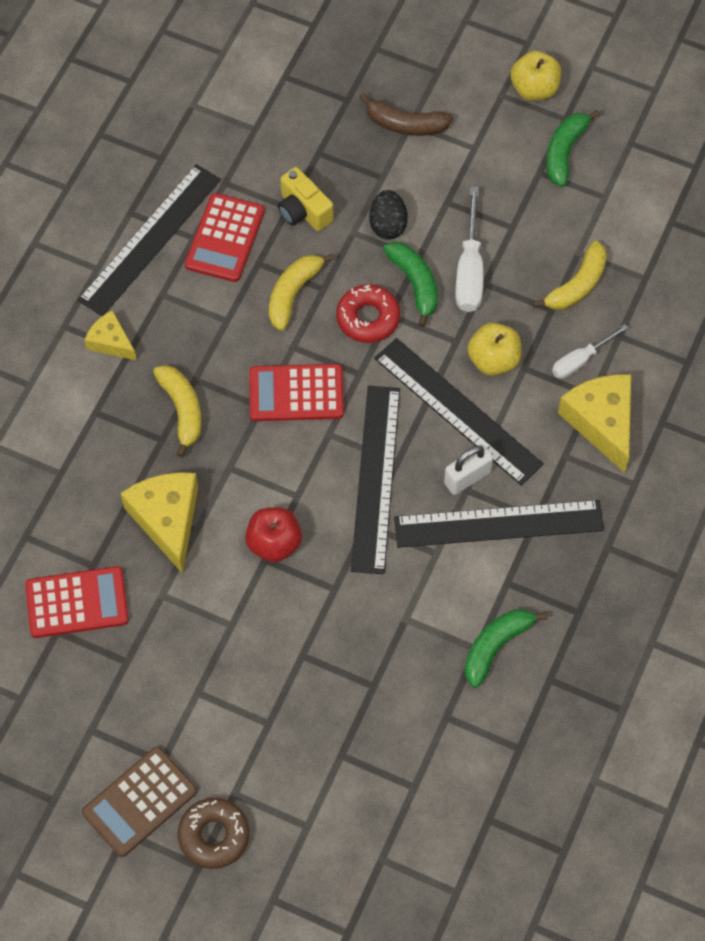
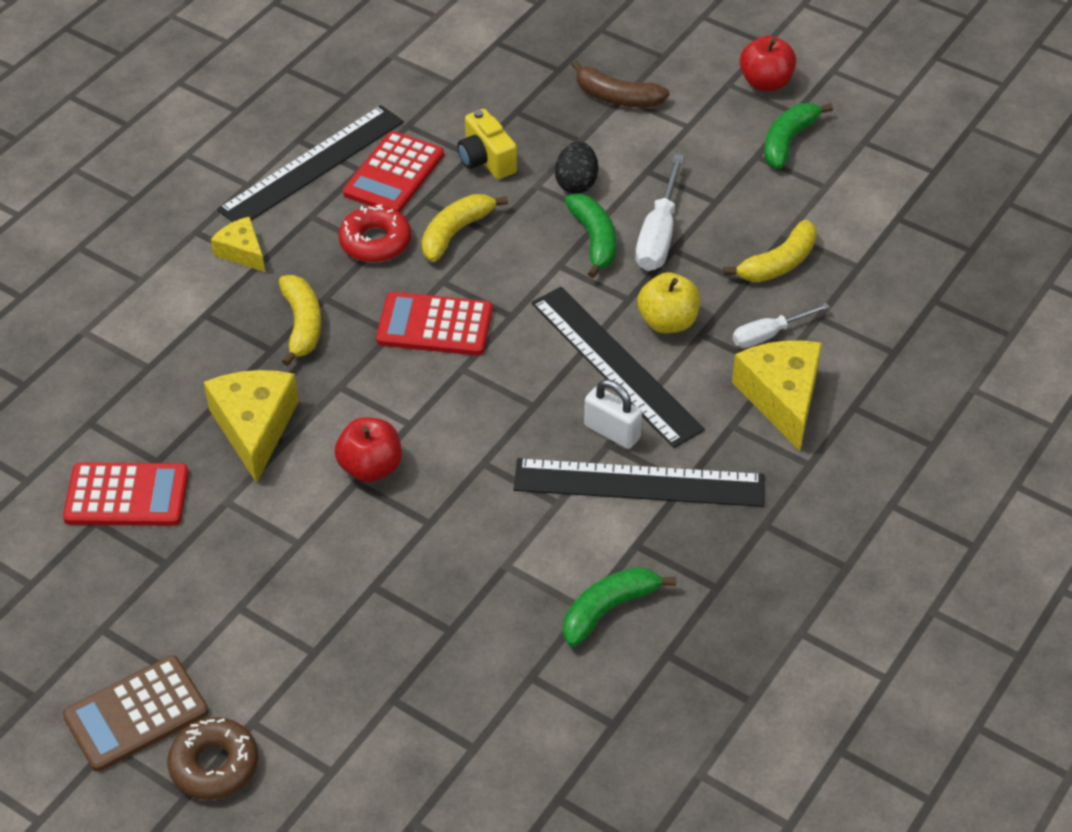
camera: 10 degrees right, 15 degrees down
(368, 318) = (533, 265): red donut -> red donut (375, 242)
(375, 478) = (504, 418): black ruler -> none
(467, 477) = (612, 432): white padlock -> white padlock turned 60 degrees clockwise
(534, 89) = (765, 82): yellow apple -> red apple

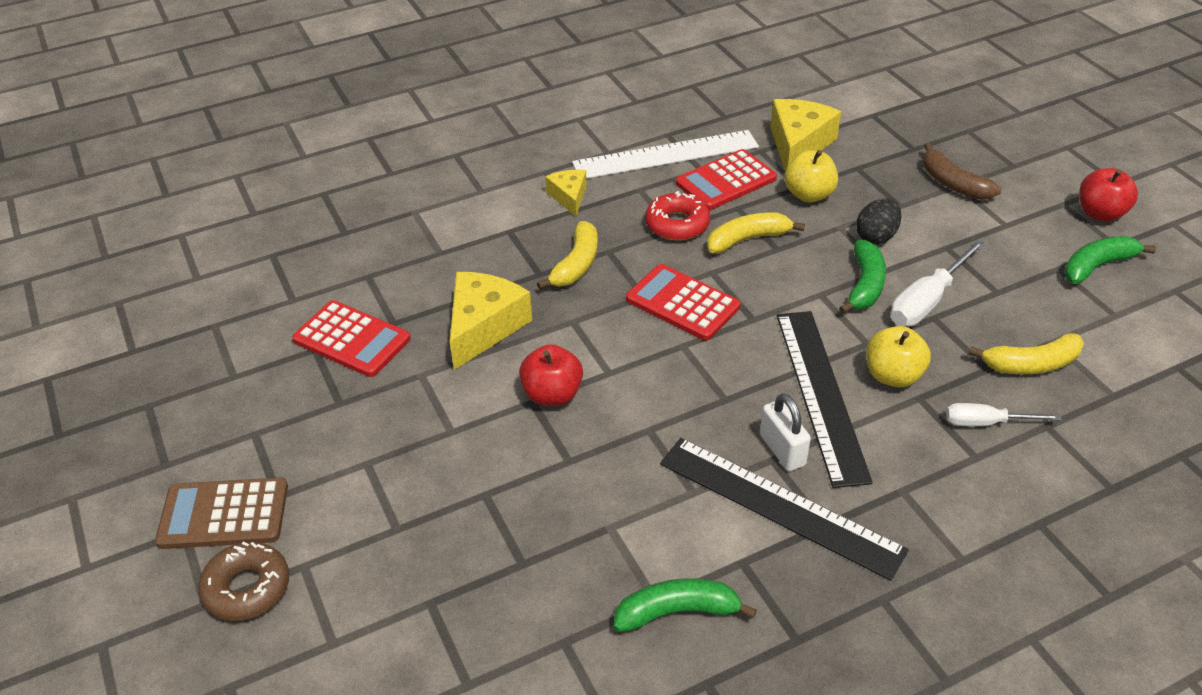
camera: 30 degrees right, 5 degrees down
(312, 166) = (666, 155): black ruler -> white ruler
(486, 160) = (809, 195): yellow camera -> yellow apple
(782, 398) = (968, 485): yellow cheese -> yellow cheese (798, 145)

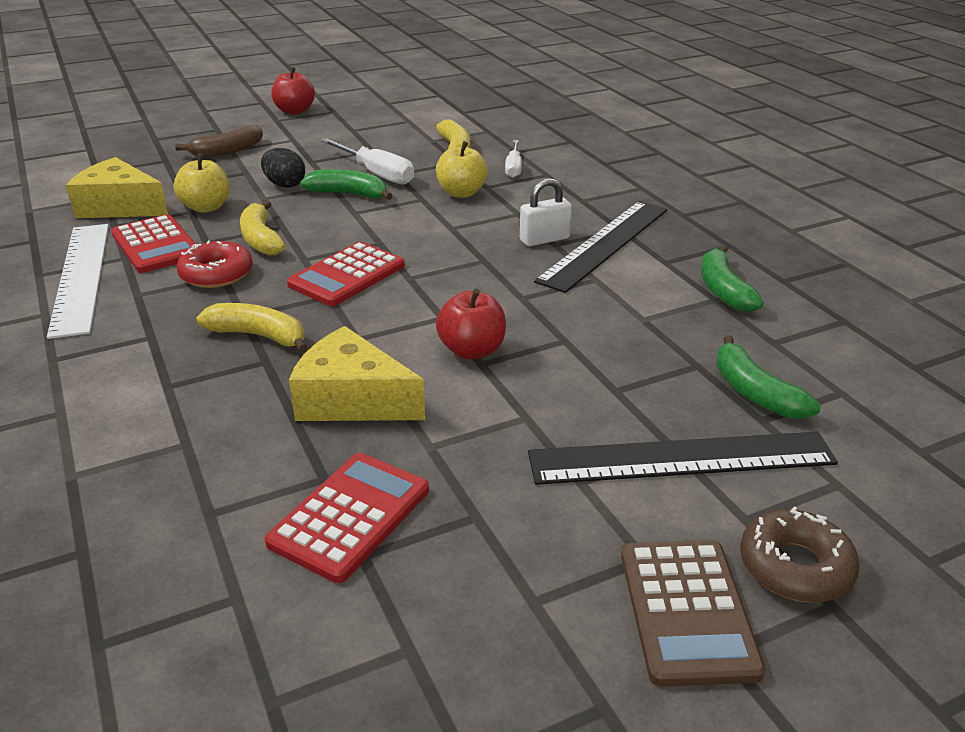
camera: 90 degrees left, 10 degrees down
(569, 197) = (122, 341): yellow cheese -> none
(821, 394) = (480, 220): black ruler -> black ruler (681, 458)
(1097, 266) = (355, 119): green banana -> green banana (755, 392)

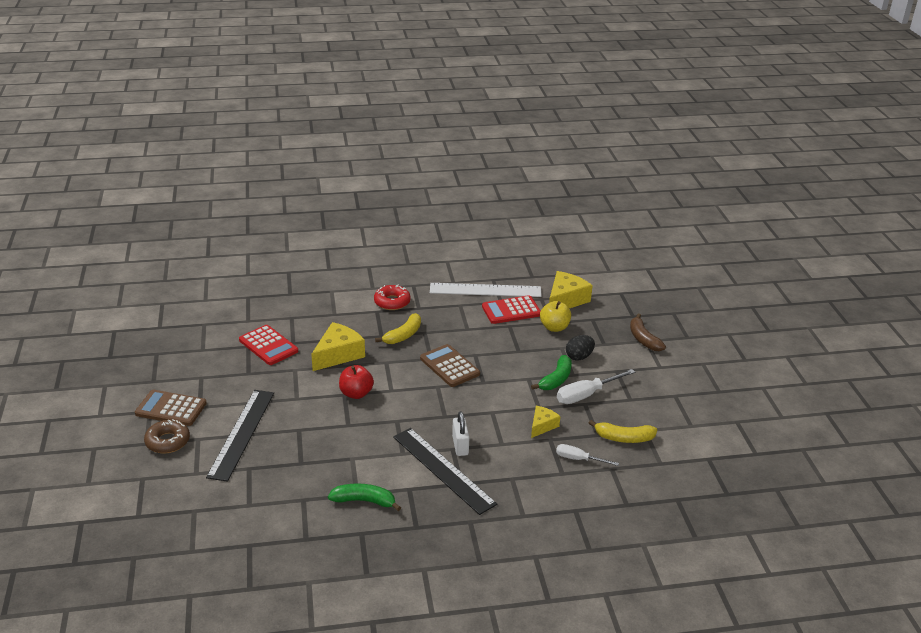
camera: 105 degrees right, 0 degrees up
(216, 274) = (470, 327): red donut -> red donut (392, 302)
(261, 239) = (505, 343): yellow banana -> none
(294, 111) = (721, 373): red apple -> none
(347, 275) = (449, 366): red calculator -> brown calculator
(461, 193) = (542, 426): yellow apple -> yellow cheese
(755, 392) = (268, 474): green banana -> none

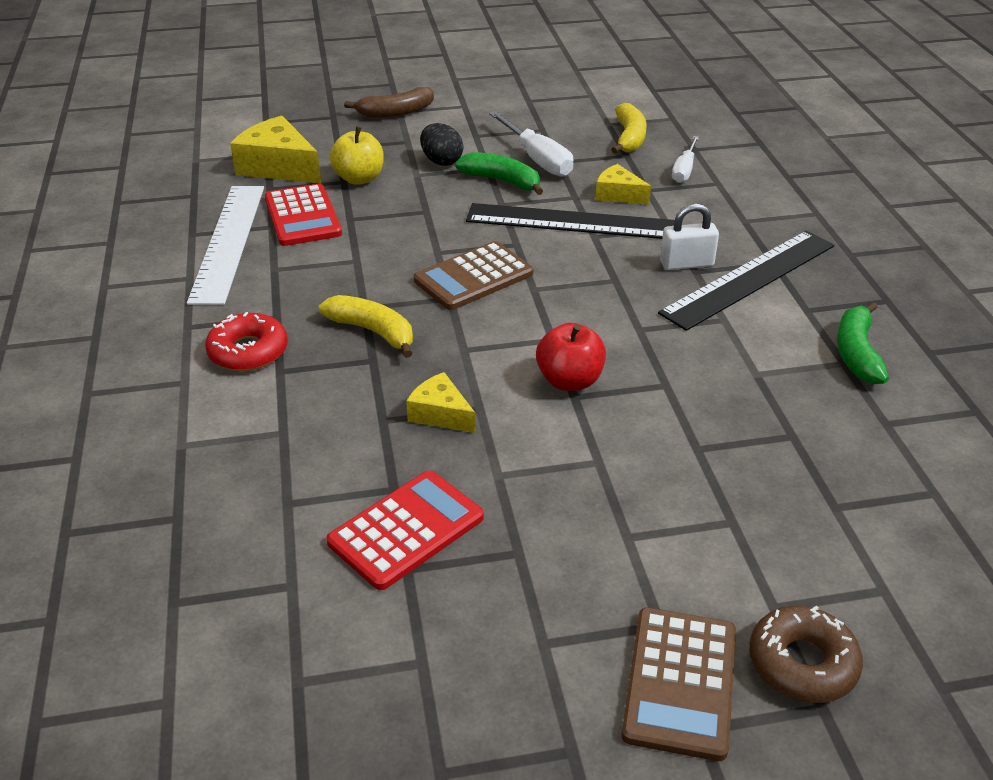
camera: 90 degrees left, 5 degrees up
(242, 433) = (735, 532): black ruler -> black ruler (572, 222)
(338, 354) = (440, 414): yellow cheese -> yellow cheese, size x0.58

